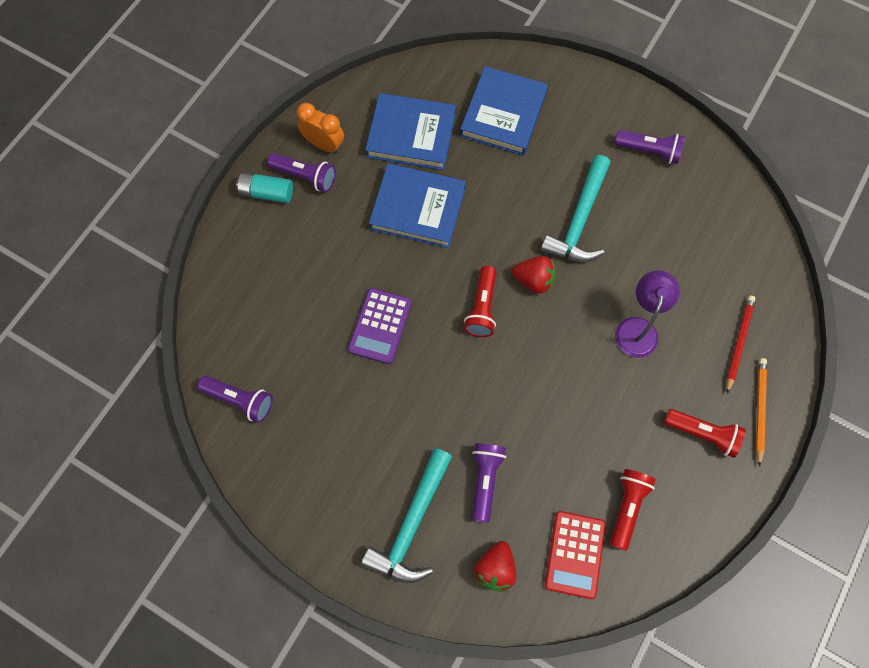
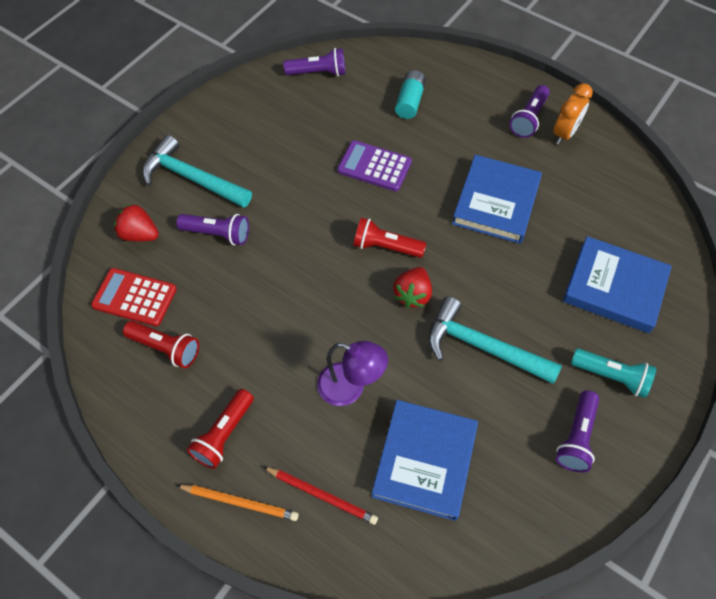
camera: 95 degrees right, 10 degrees down
(240, 400) = (318, 73): purple flashlight -> purple flashlight turned 120 degrees counterclockwise
(267, 193) = (511, 92): turquoise battery -> turquoise battery (410, 101)
(411, 135) = (581, 202): blue book -> blue book (424, 461)
(591, 123) = (611, 376): none -> turquoise flashlight

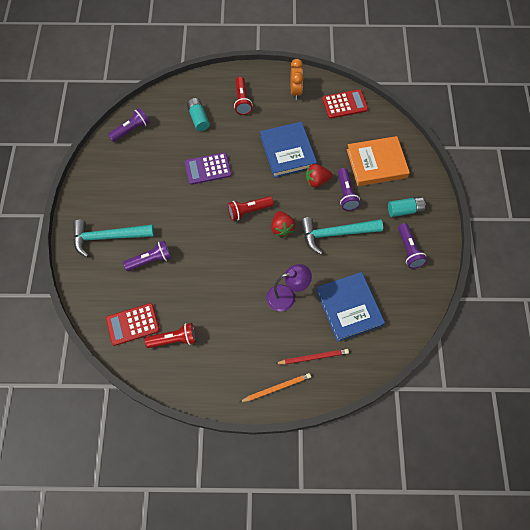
camera: 35 degrees left, 5 degrees up
(139, 234) = (105, 288): red strawberry -> red strawberry (316, 181)
(224, 434) = (242, 362): red flashlight -> red flashlight (242, 101)
(528, 119) = (271, 93): purple flashlight -> purple flashlight (346, 194)
(611, 376) = (405, 210): turquoise flashlight -> turquoise battery
(614, 287) = (376, 163): blue book -> orange book
(623, 185) = (344, 104): none -> red calculator

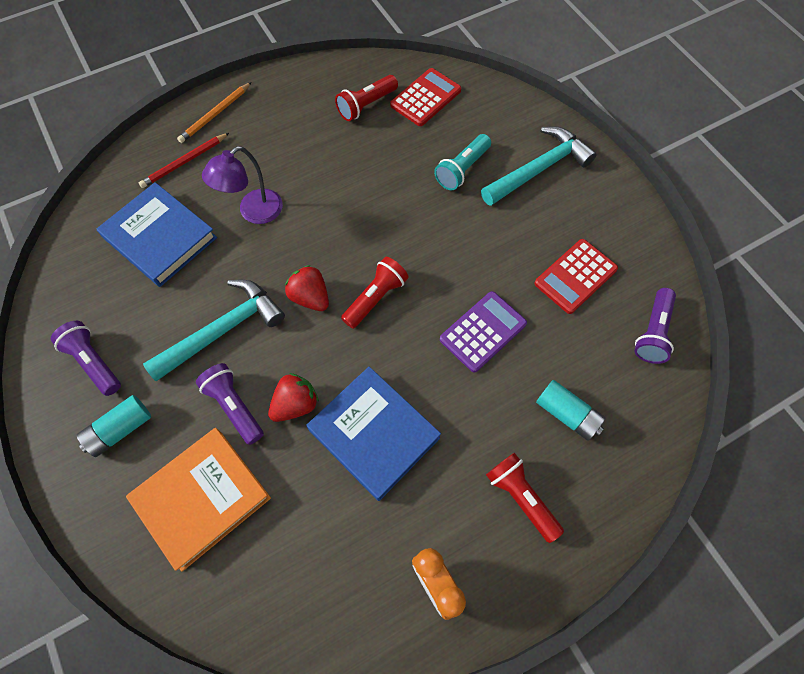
camera: 150 degrees right, 0 degrees up
(150, 260) = (462, 169): purple flashlight -> turquoise flashlight
(344, 104) = (320, 609): red calculator -> red calculator (575, 276)

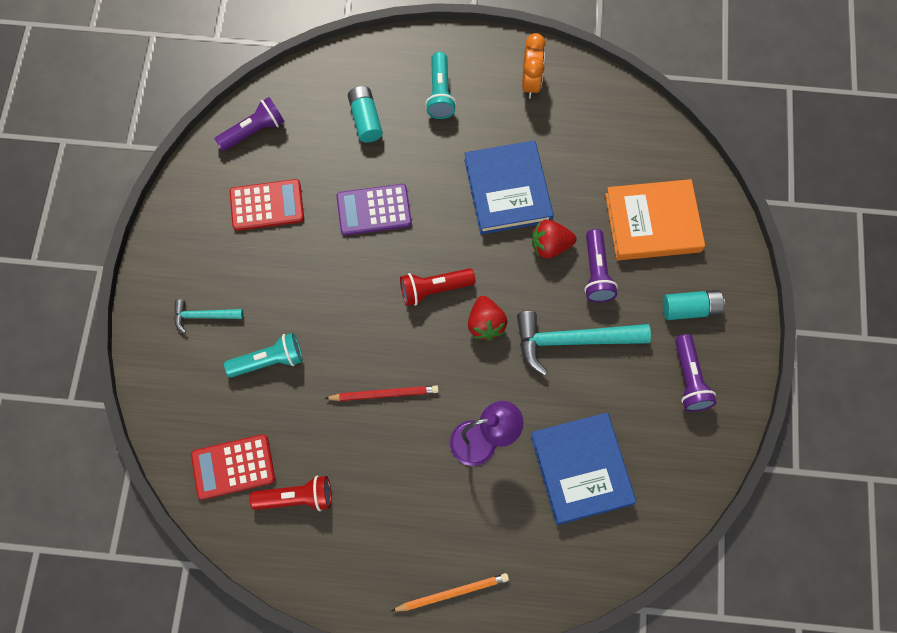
camera: 145 degrees left, 5 degrees up
(184, 162) = (516, 547): red pencil -> red pencil (384, 394)
(521, 497) = (440, 93): red flashlight -> turquoise flashlight
(539, 169) = (203, 316): turquoise hammer -> turquoise hammer, size x0.53

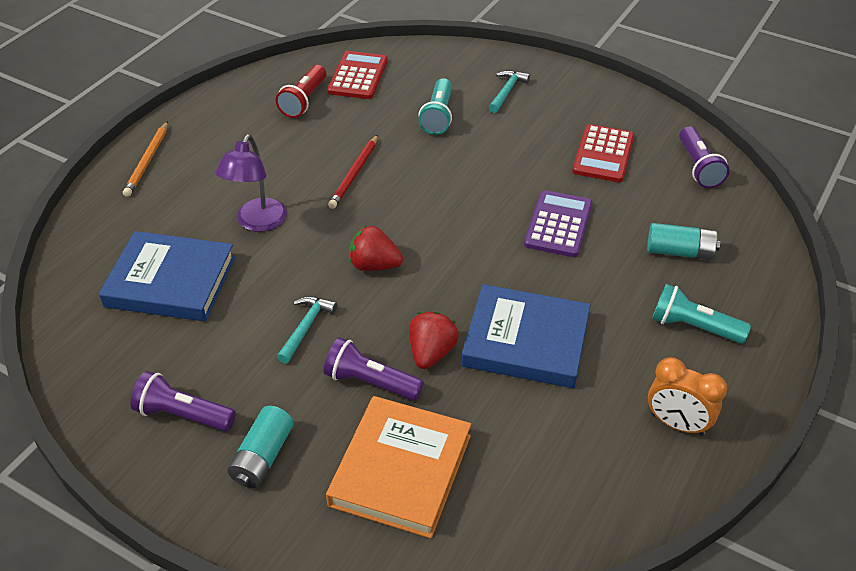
camera: 115 degrees right, 25 degrees down
(434, 289) = (439, 240): red flashlight -> none
(572, 341) = (306, 327): turquoise hammer -> turquoise hammer, size x0.53

